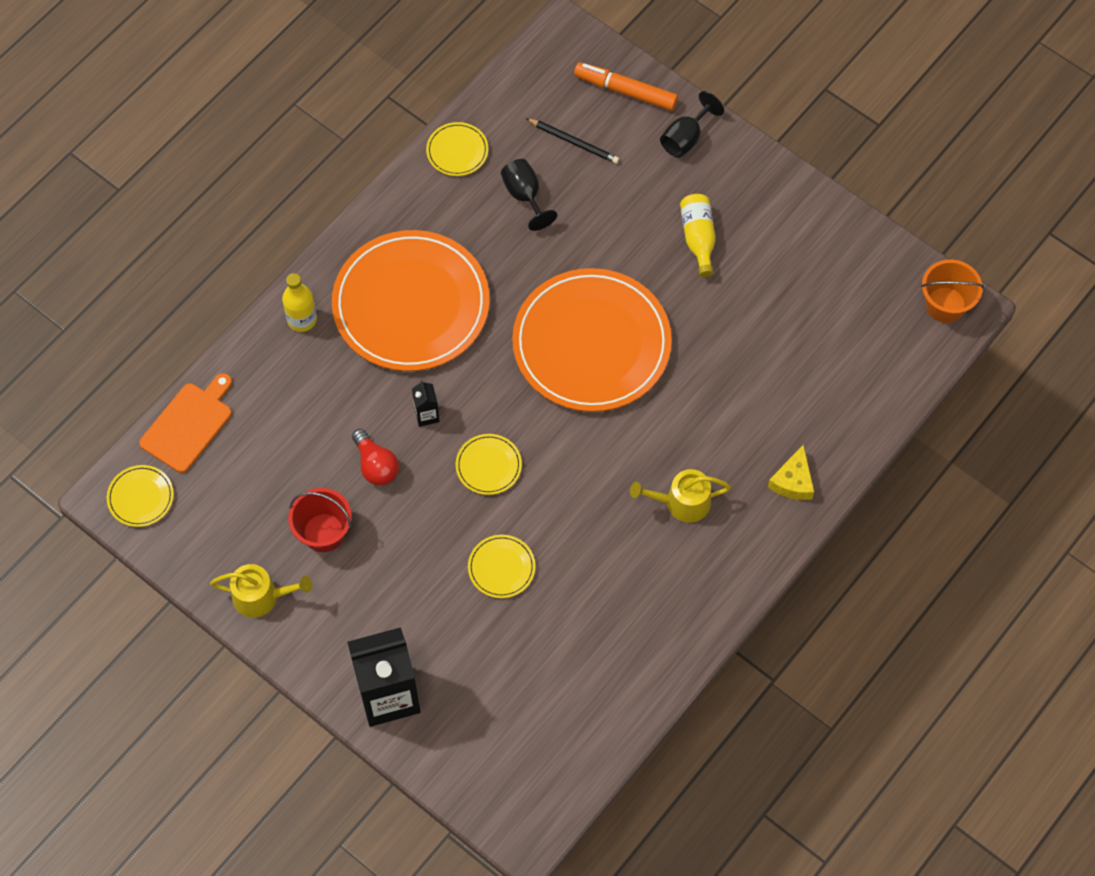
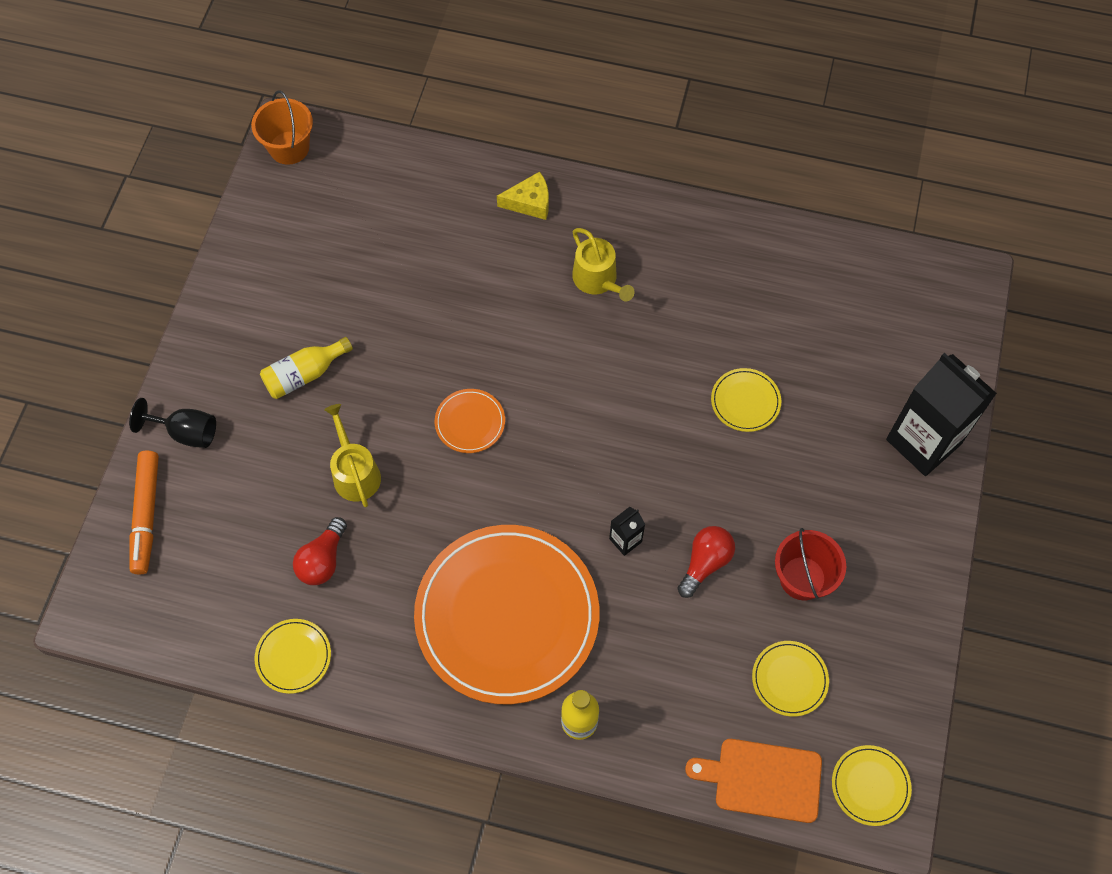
camera: 115 degrees left, 0 degrees up
(261, 596) = (901, 604): yellow watering can -> yellow watering can (355, 473)
(488, 465) = (649, 458): yellow plate -> yellow plate (789, 679)
(524, 196) = (323, 560): black goblet -> red light bulb
(574, 142) = (234, 539): black pencil -> none
(591, 343) = (470, 422): orange plate -> orange plate, size x0.41

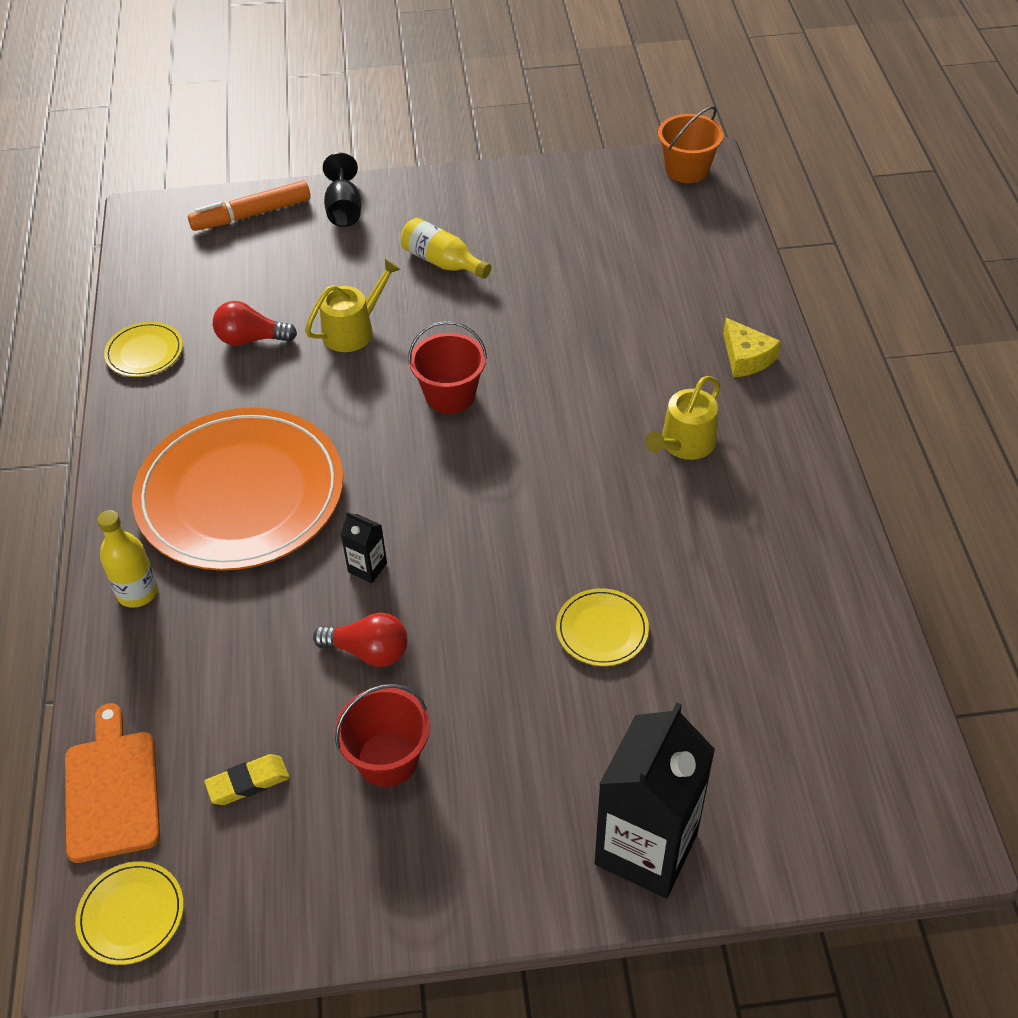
camera: 70 degrees right, 15 degrees down
(470, 422) = (450, 395): orange plate -> red bucket
(789, 679) = (248, 782): yellow plate -> yellow eraser

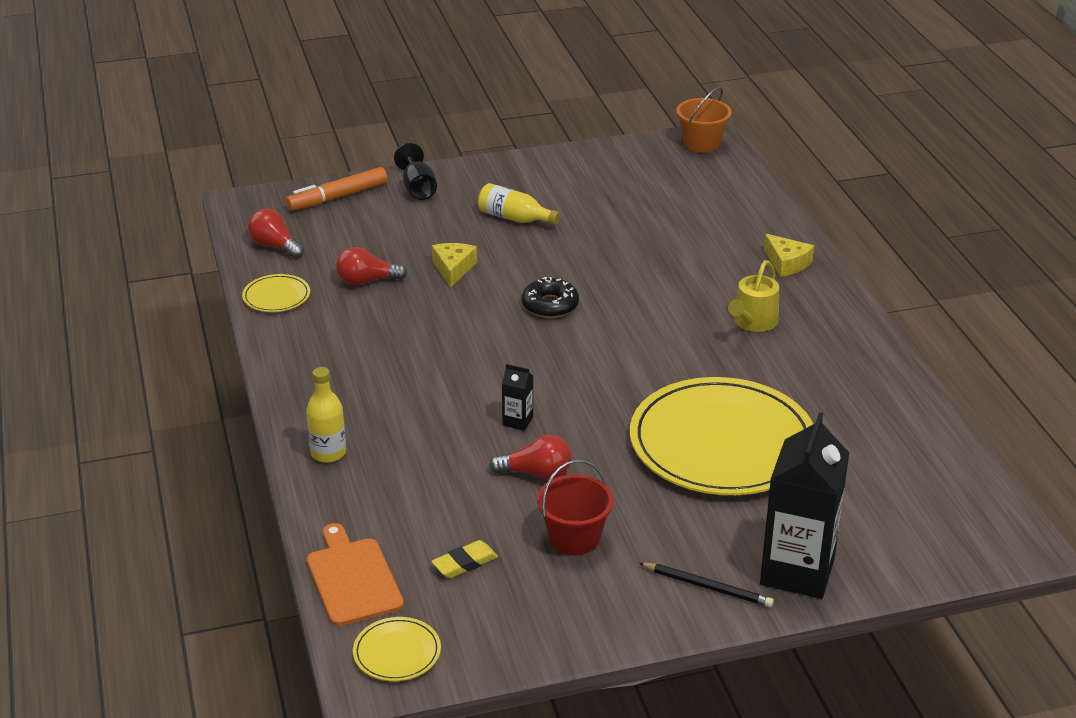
camera: 10 degrees left, 15 degrees down
(163, 279) = (275, 246): none -> red light bulb
(240, 494) = (394, 383): orange plate -> none
(353, 330) = (453, 269): yellow watering can -> yellow cheese
(450, 395) = (550, 305): red bucket -> black donut
(529, 859) = (708, 587): none -> black pencil
(602, 630) = (722, 443): yellow plate -> yellow plate, size x2.45

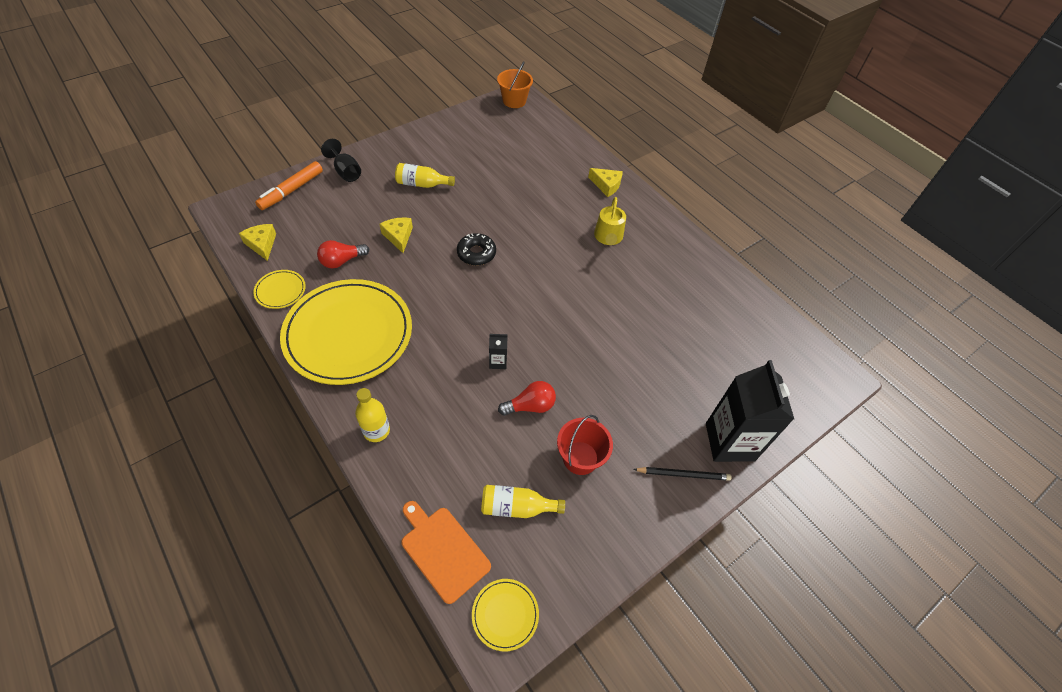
camera: 25 degrees left, 20 degrees up
(275, 246) = (262, 244): red light bulb -> yellow cheese
(465, 563) = (517, 507): yellow eraser -> yellow bottle
(722, 443) = (635, 344): yellow plate -> yellow plate (348, 334)

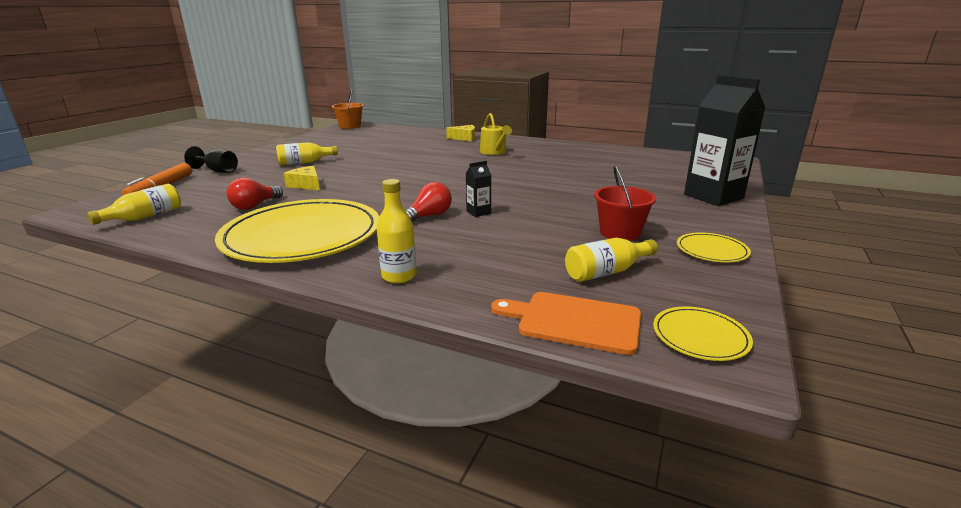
camera: 25 degrees left, 30 degrees down
(262, 244) = (145, 217): yellow cheese -> yellow bottle
(280, 290) = (191, 234): yellow plate -> yellow plate (712, 250)
(476, 253) = (392, 177): black donut -> none
(530, 406) = (538, 223): red light bulb -> red light bulb (428, 216)
(683, 474) = (708, 217): black pencil -> none

